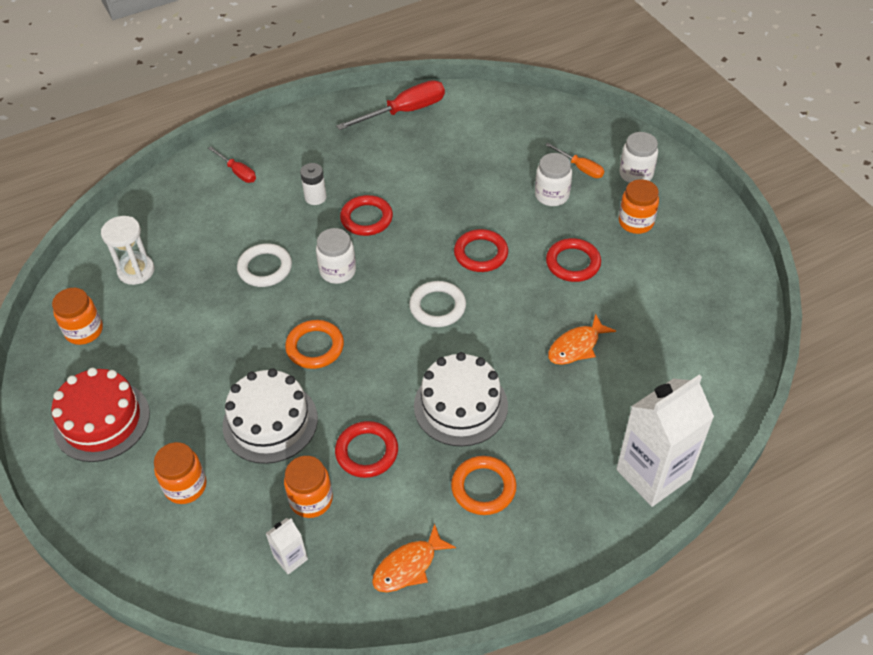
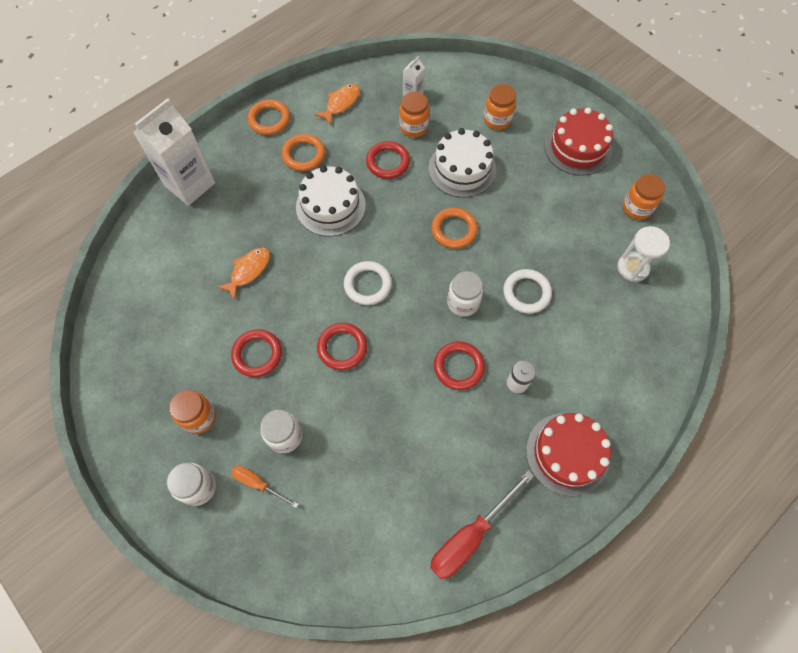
camera: 165 degrees right, 15 degrees up
(237, 172) = (608, 400): red screwdriver -> none
(297, 144) = (567, 453): none -> red cake
(527, 560) = (269, 119): none -> orange ring

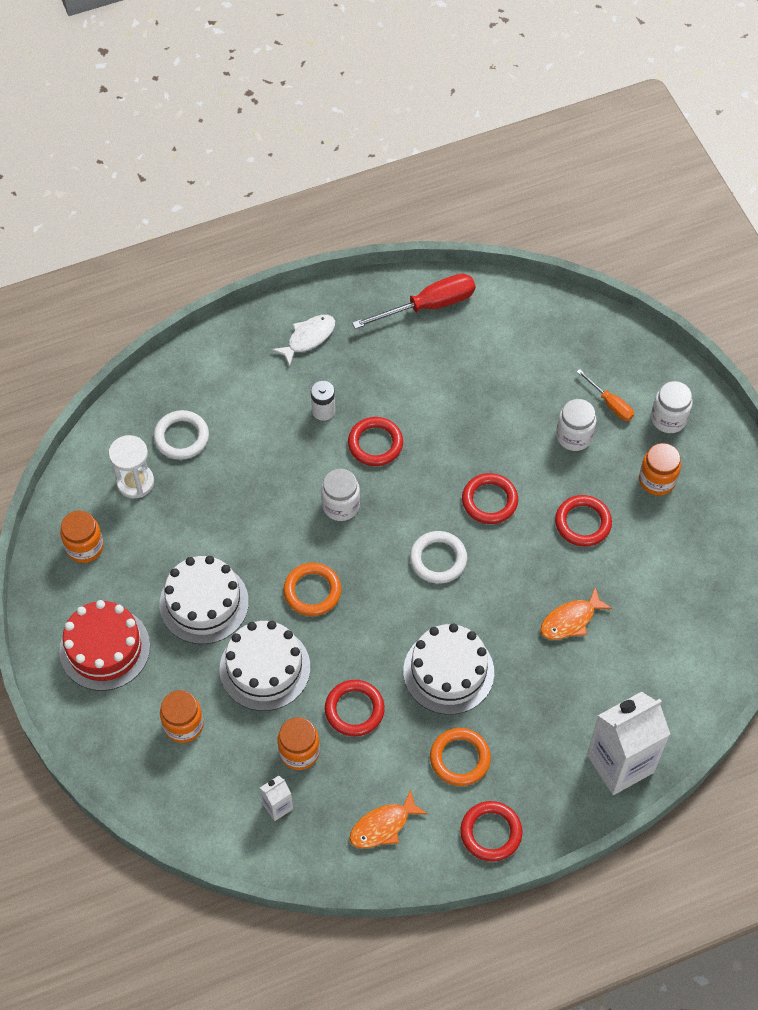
camera: 160 degrees left, 5 degrees down
(269, 119) = (491, 832): orange ring -> red ring
(526, 293) = (266, 493): white ring -> white ring (181, 437)
(528, 197) = (204, 603): none -> white cake
(567, 453) = (308, 338): red cake -> white fish

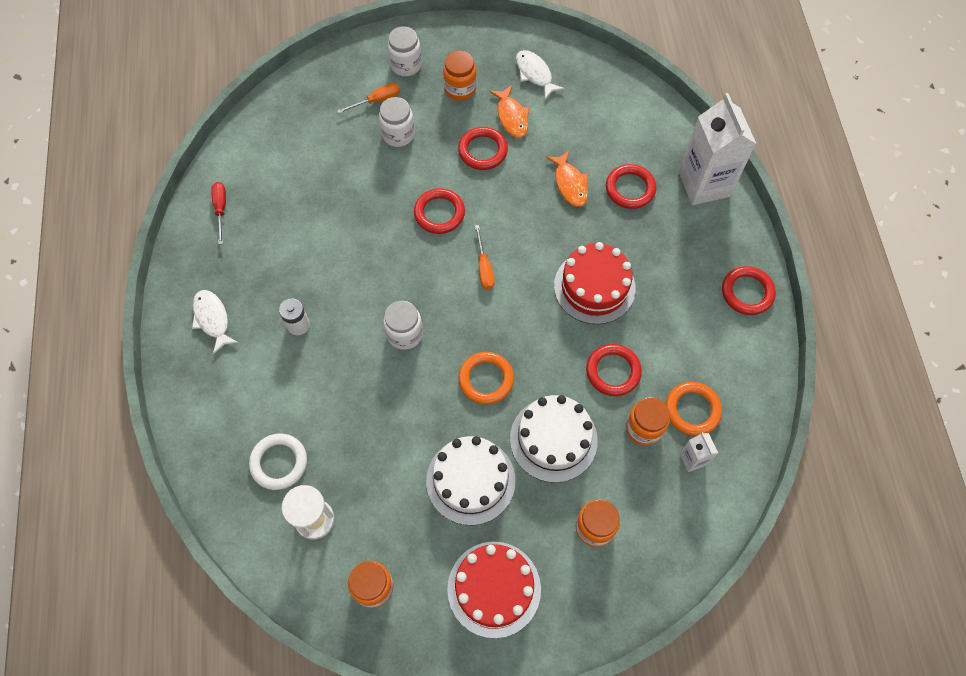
camera: 75 degrees left, 5 degrees up
(375, 444) = (350, 289): red ring -> red ring (630, 189)
(383, 826) = (727, 374): orange fish -> orange fish (512, 117)
(428, 306) = (221, 209): red screwdriver -> red screwdriver, size x0.56
(438, 559) = (484, 267): white ring -> orange screwdriver
(448, 672) = (594, 287): white cake -> red cake
(460, 758) = (676, 299): orange ring -> orange ring (692, 410)
(708, 551) = (535, 74): none -> white fish

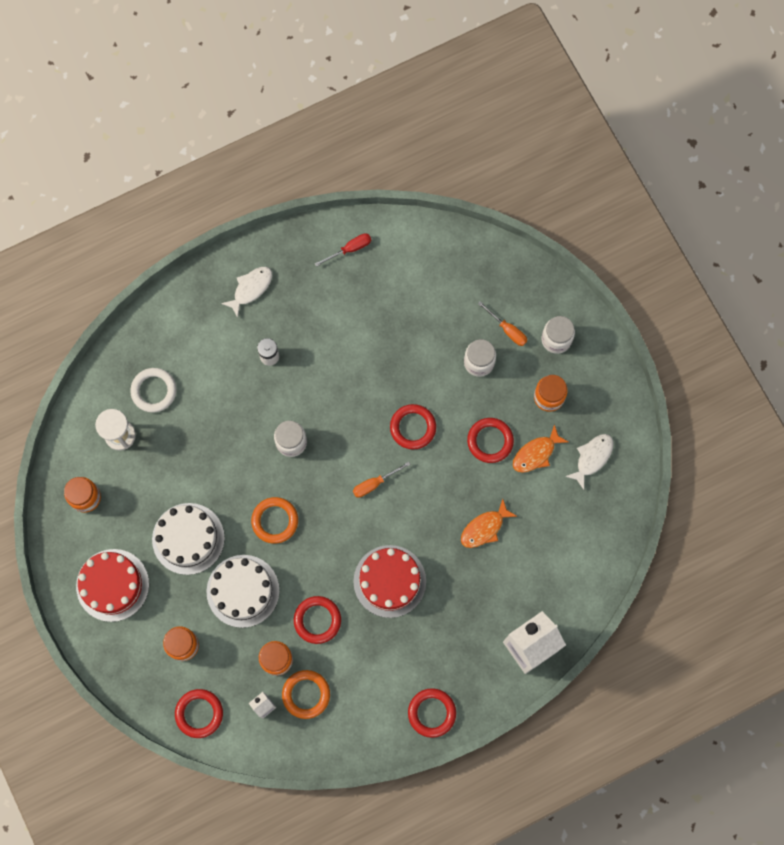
camera: 70 degrees right, 10 degrees up
(630, 189) = (499, 582): red ring -> red ring (199, 713)

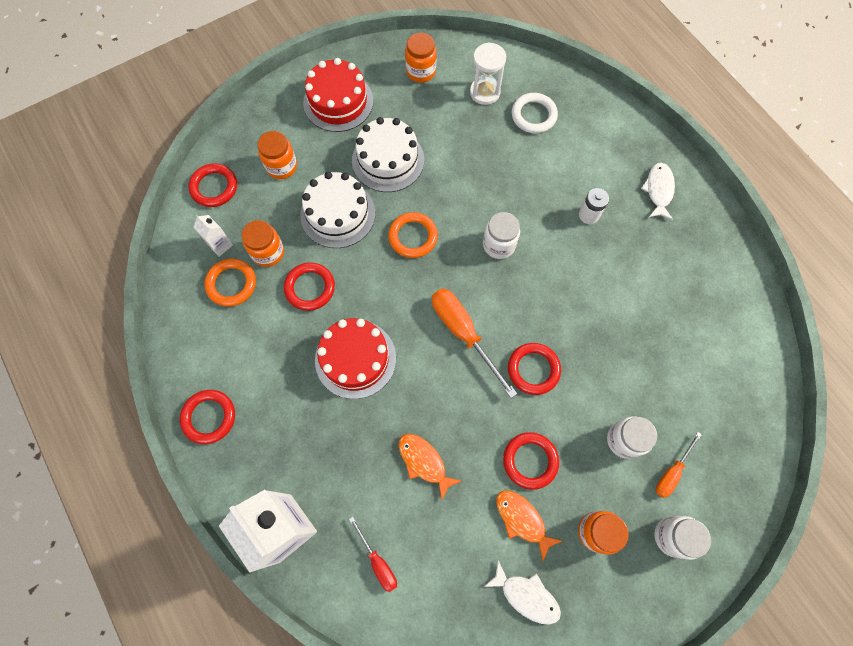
camera: 85 degrees right, 5 degrees down
(251, 289) = (658, 190): white fish -> white fish turned 120 degrees counterclockwise
(350, 249) = (727, 284): red screwdriver -> red screwdriver (378, 562)
(374, 483) = (463, 333): orange screwdriver -> orange screwdriver, size x1.78

